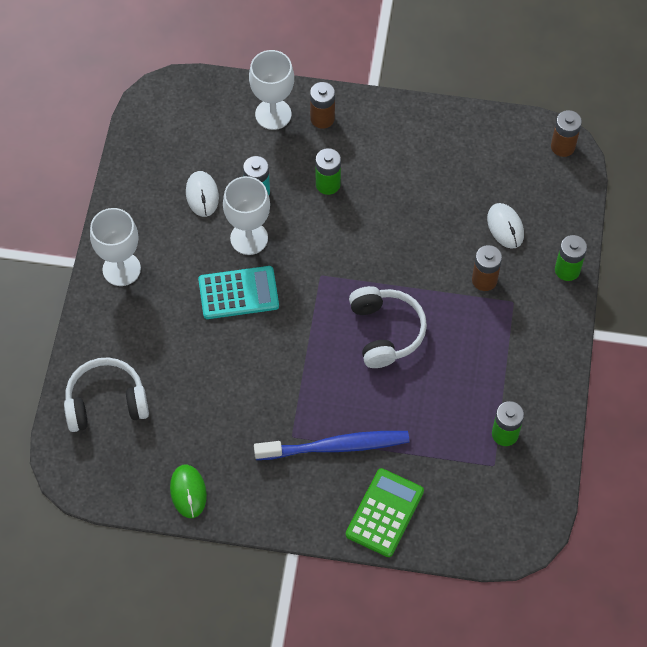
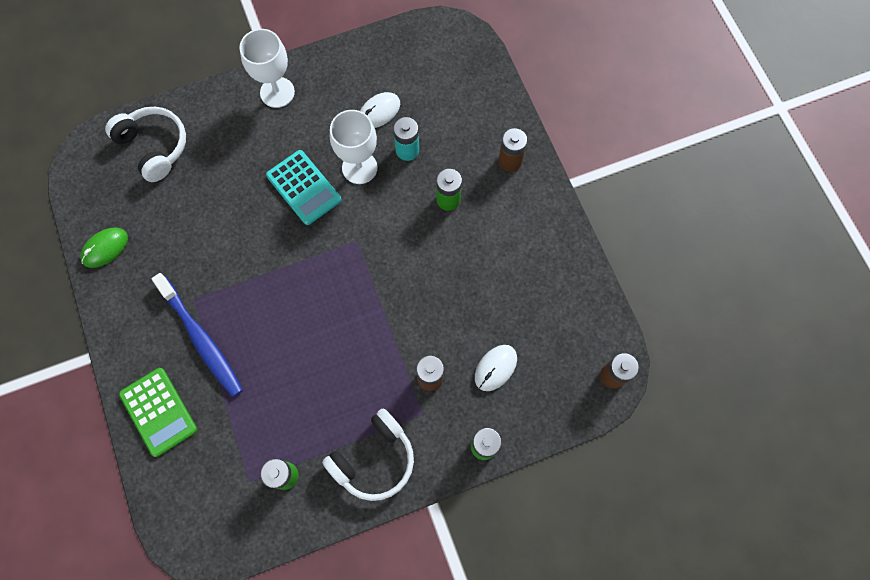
camera: 60 degrees right, 10 degrees up
(273, 114) = (489, 122): white goblet -> none
(384, 513) = (158, 411): green calculator -> green calculator turned 60 degrees clockwise
(385, 331) = (332, 321): white headphones -> white headphones (374, 459)

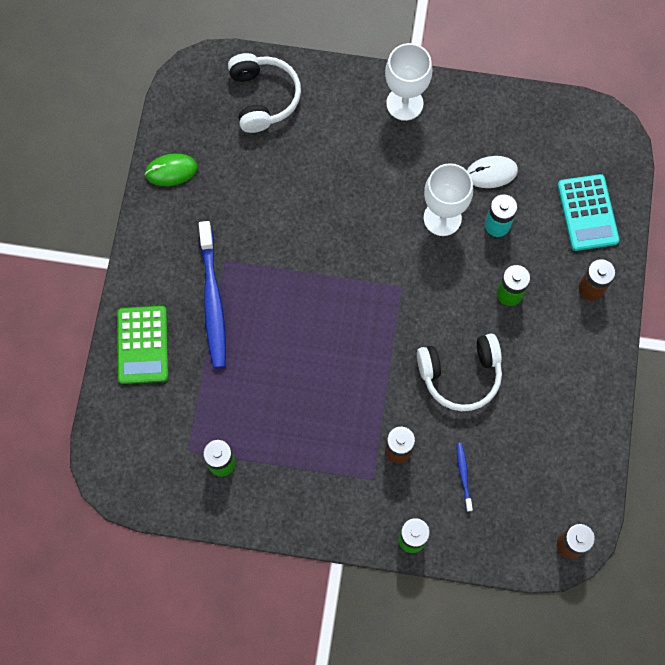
camera: 30 degrees right, 0 degrees up
(304, 187) = (379, 209): turquoise calculator -> turquoise calculator (587, 213)
(374, 459) = (307, 493): white headphones -> white headphones (460, 375)
(495, 368) = (463, 475): white mouse -> blue toothbrush

